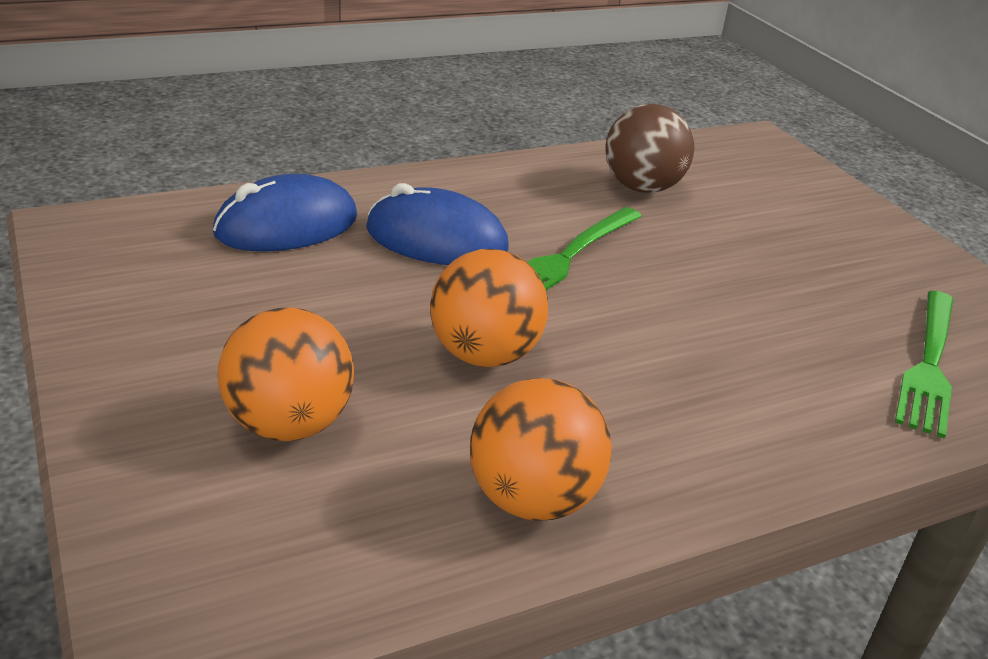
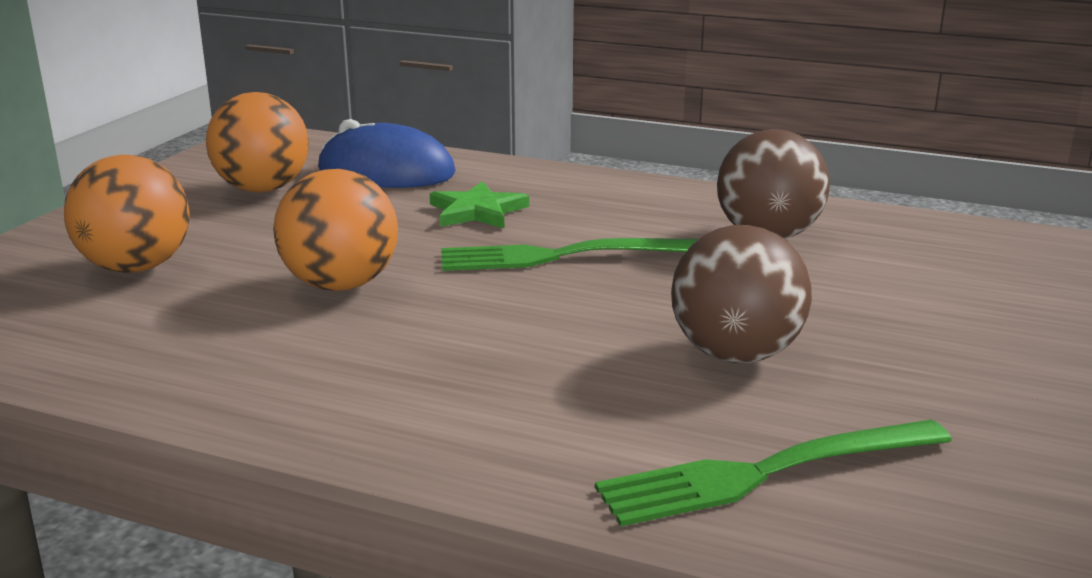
camera: 50 degrees right, 10 degrees down
(436, 239) = (477, 211): blue mouse -> green star
(532, 499) = (170, 370): orange ball -> orange ball (263, 189)
(786, 291) = (735, 354): none -> brown ball

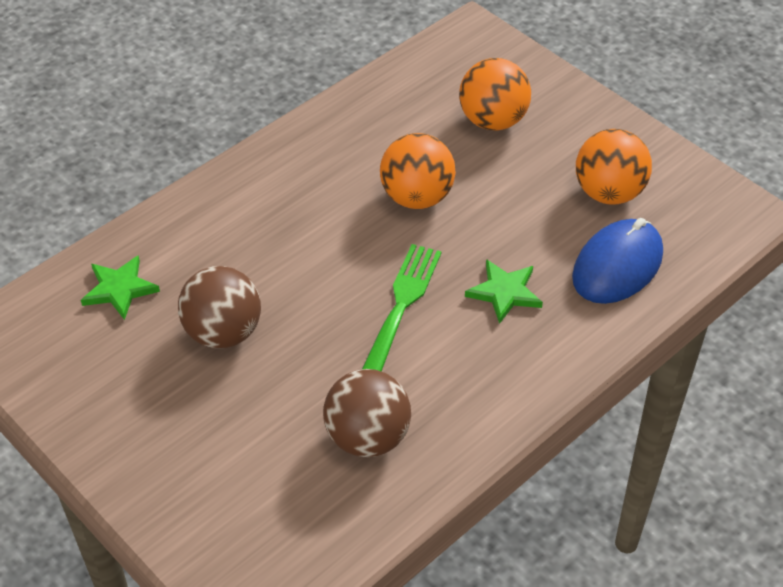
camera: 115 degrees right, 25 degrees up
(764, 473) = (120, 289): green fork -> green star

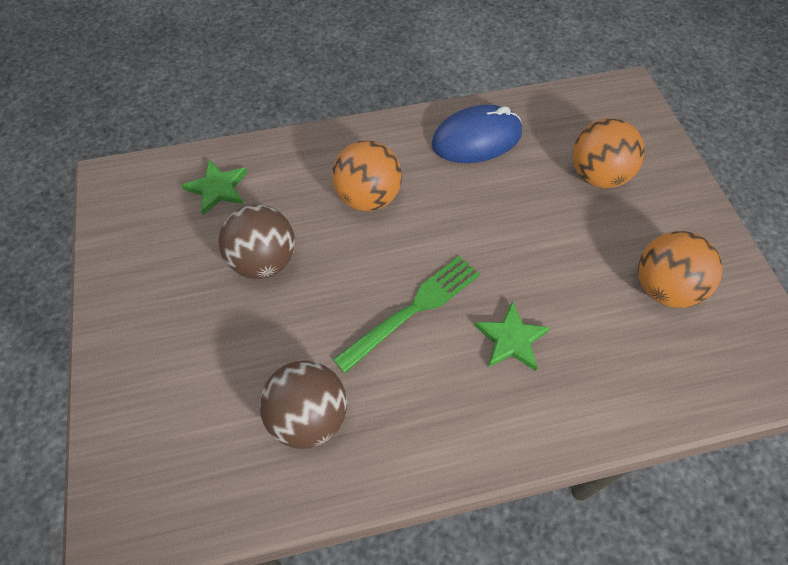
camera: 30 degrees right, 10 degrees up
(417, 197) = (490, 215): orange ball -> orange ball (368, 197)
(617, 266) = (631, 364): blue mouse -> blue mouse (476, 139)

